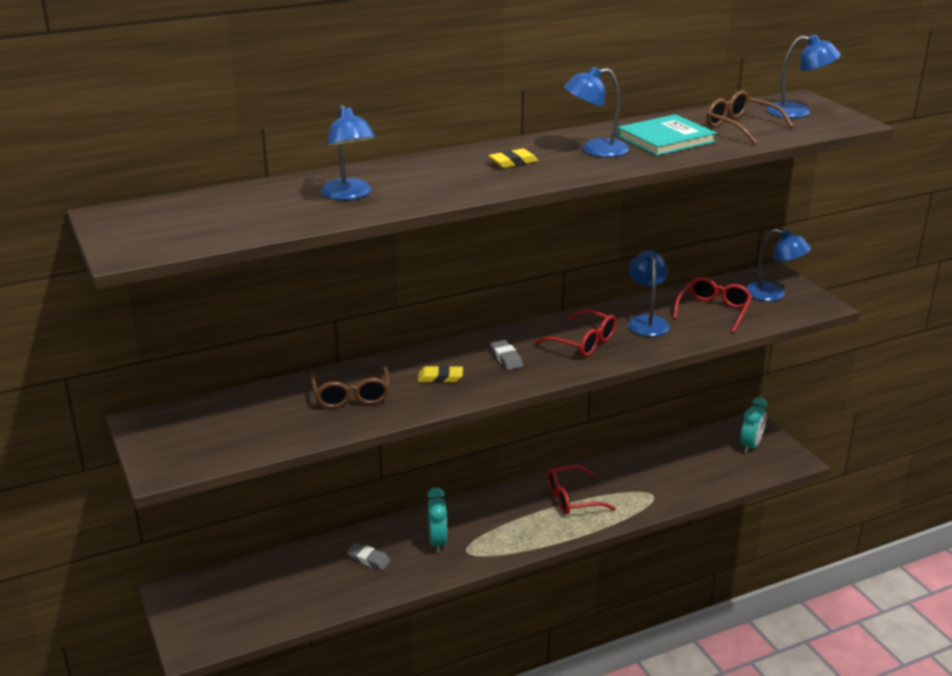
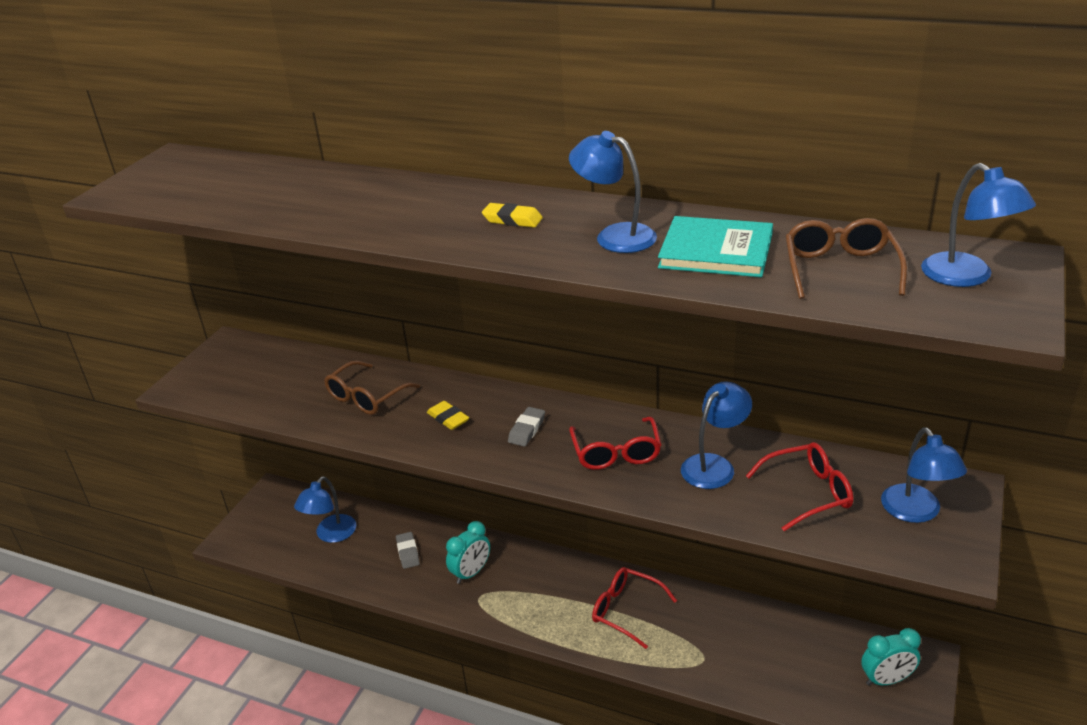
camera: 50 degrees right, 5 degrees up
(349, 195) = (328, 201): blue lamp -> blue lamp (331, 535)

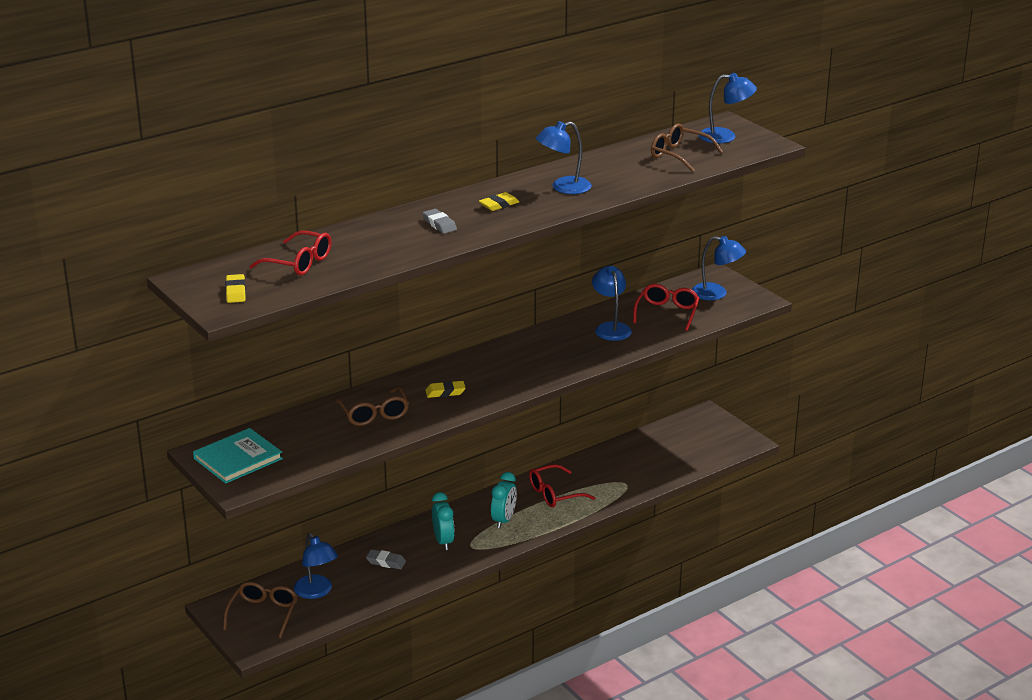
camera: 60 degrees left, 5 degrees down
(160, 184) = (236, 292): none -> yellow eraser
(279, 521) = (263, 613): none -> brown glasses
(527, 430) = (497, 370): grey eraser -> grey eraser (439, 224)
(616, 453) = (560, 351): red glasses -> red glasses (299, 263)
(716, 251) = (619, 172): turquoise book -> turquoise book (238, 459)
(886, 680) = (707, 432): turquoise clock -> turquoise clock (503, 520)

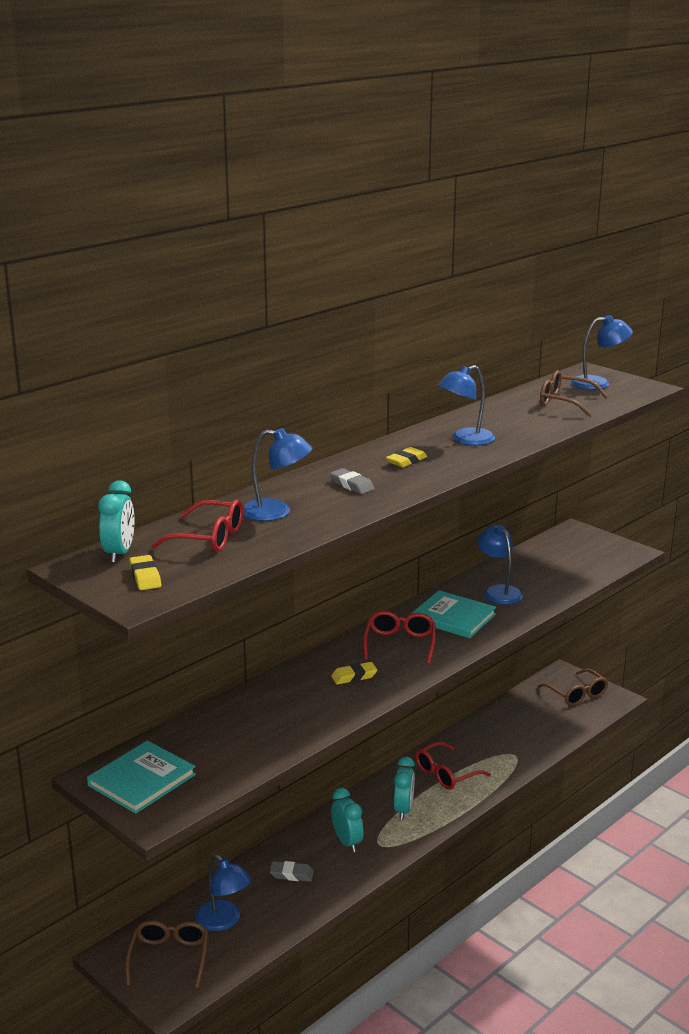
camera: 10 degrees left, 5 degrees down
(222, 270) = (119, 553): none -> turquoise clock
(374, 414) = (284, 709): brown glasses -> brown glasses (576, 694)
(557, 348) = (453, 617): none -> turquoise book
(667, 313) = (547, 571): red glasses -> red glasses (400, 643)
(716, 293) = (586, 548): blue lamp -> blue lamp (276, 512)

